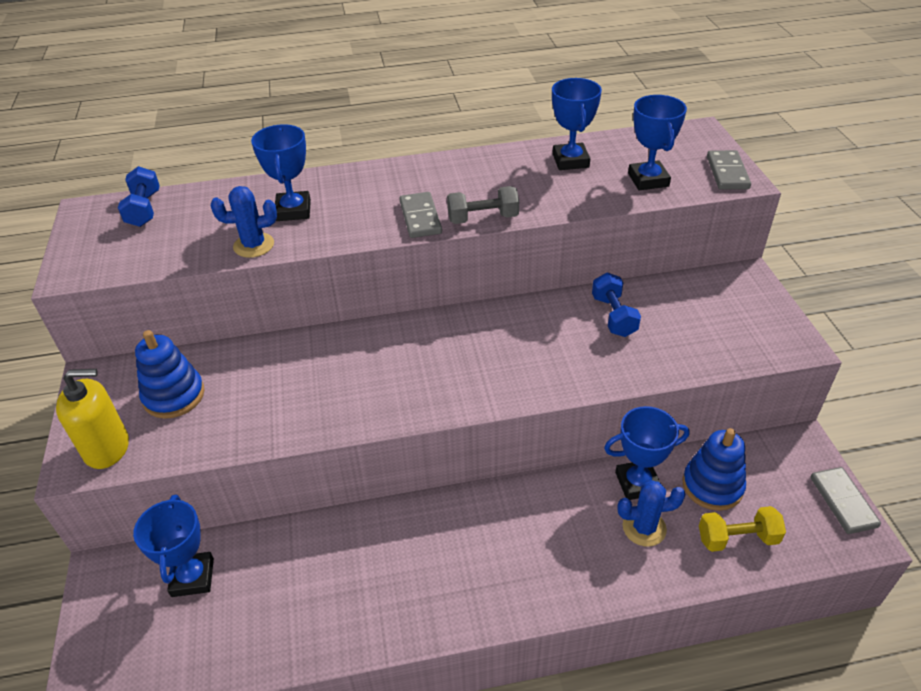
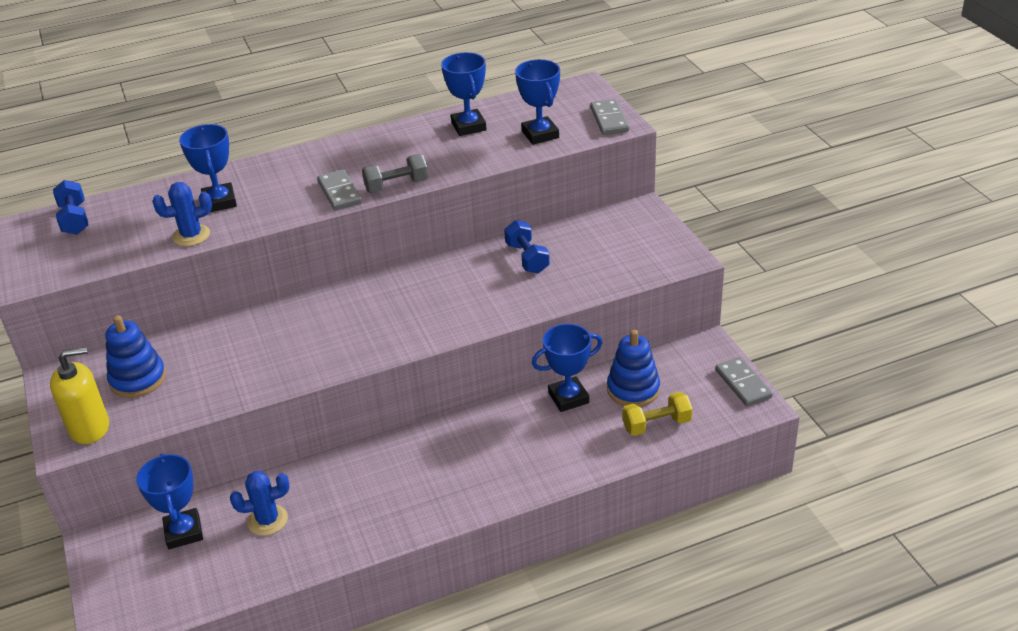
camera: 10 degrees left, 5 degrees down
(644, 528) = (577, 430): blue cactus -> blue cactus (267, 520)

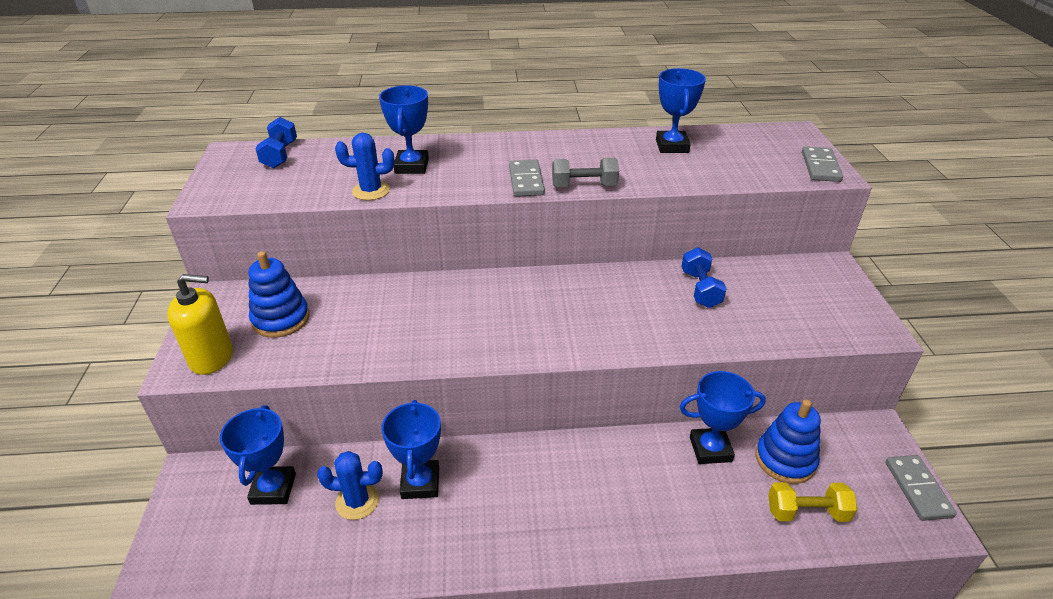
camera: 15 degrees right, 0 degrees up
(540, 134) = (743, 167): blue trophy -> blue trophy (420, 483)

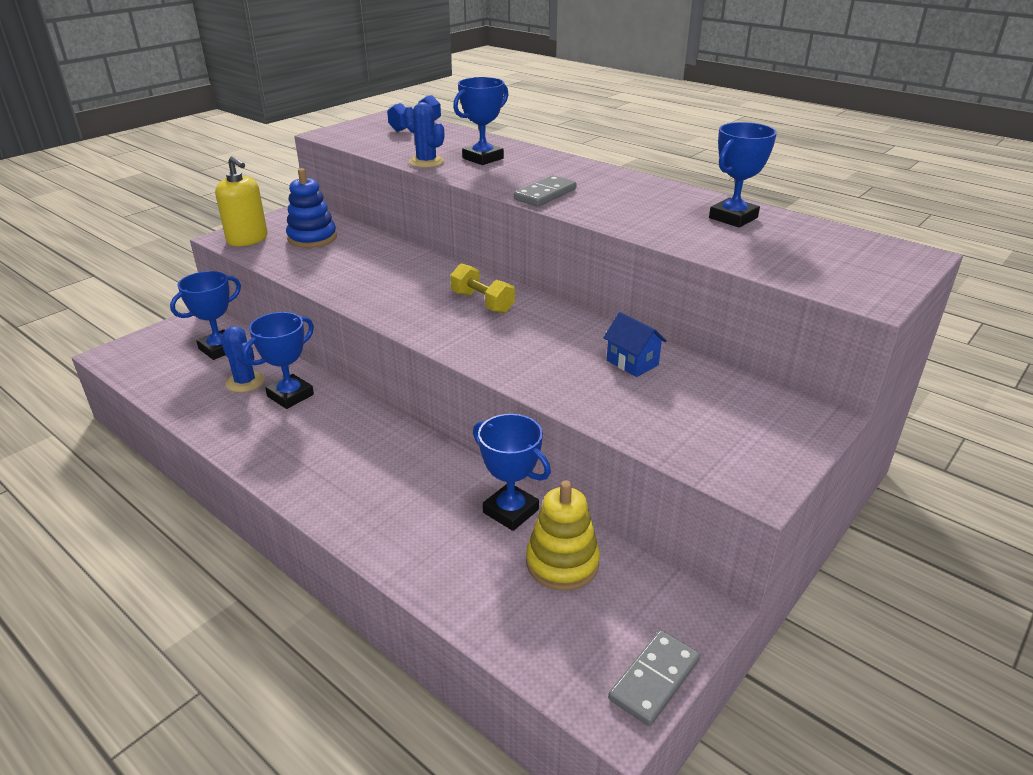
camera: 45 degrees right, 5 degrees down
(584, 186) = (584, 213): grey dumbbell -> none
(700, 289) = (632, 363): blue dumbbell -> blue house
(785, 459) = (562, 563): blue stacking toy -> yellow stacking toy
(806, 512) = (511, 607): yellow dumbbell -> yellow dumbbell (482, 302)
(820, 167) = (871, 288): grey domino -> none

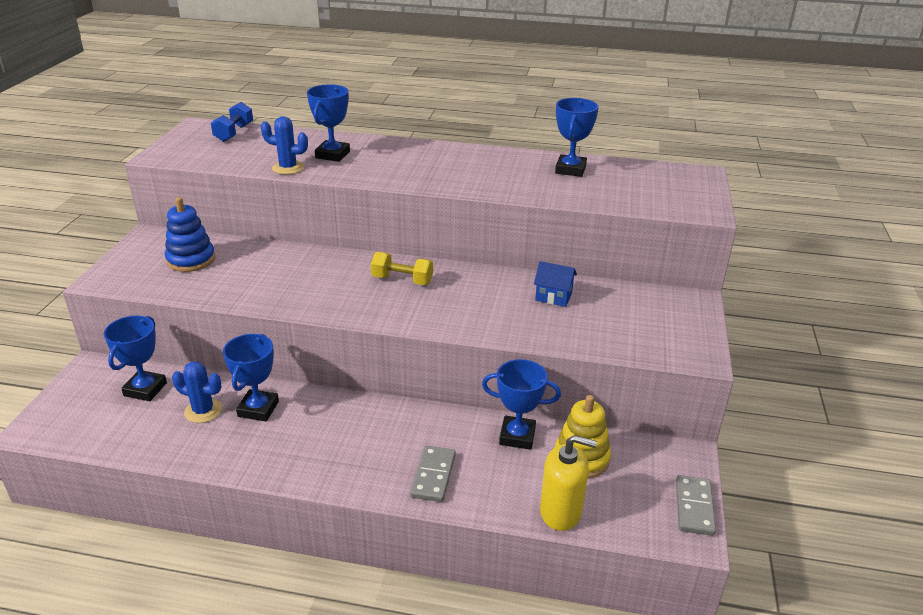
camera: 30 degrees left, 0 degrees up
(247, 239) = (127, 277): yellow soap dispenser -> yellow soap dispenser (561, 512)
(545, 194) = (420, 178): grey domino -> grey domino (433, 476)

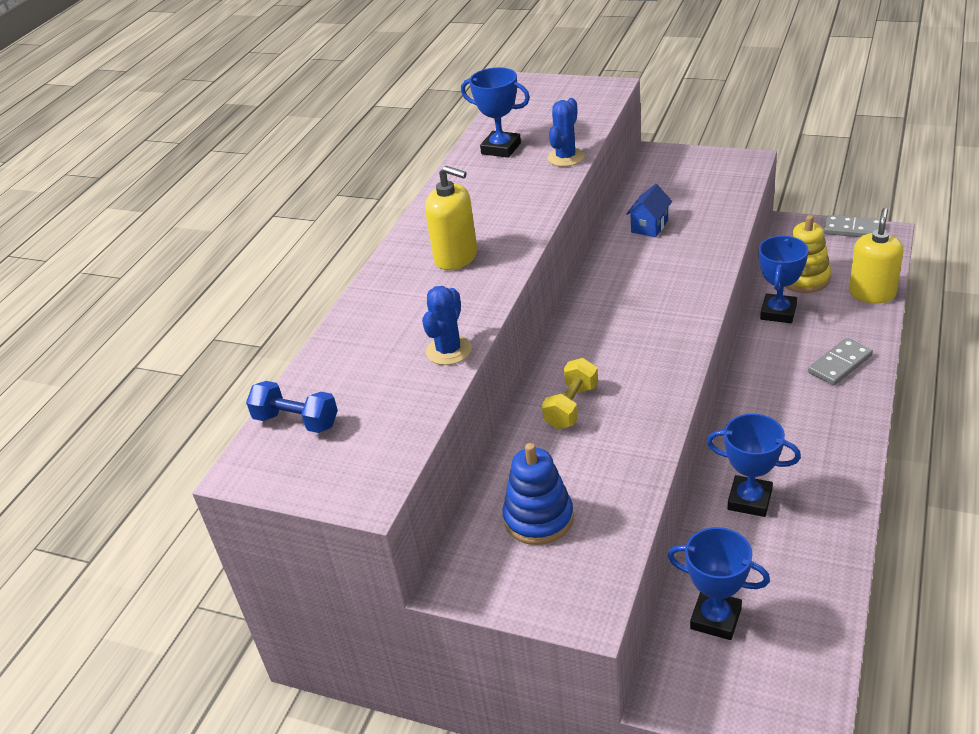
camera: 75 degrees left, 5 degrees up
(203, 411) = (756, 550): blue cactus -> blue cactus (566, 157)
(332, 155) = (413, 315): blue trophy -> none
(402, 163) = (456, 257): none -> yellow soap dispenser
(402, 280) = (610, 323): yellow dumbbell -> yellow dumbbell (571, 406)
(433, 476) = (840, 364): grey domino -> grey domino turned 60 degrees counterclockwise

